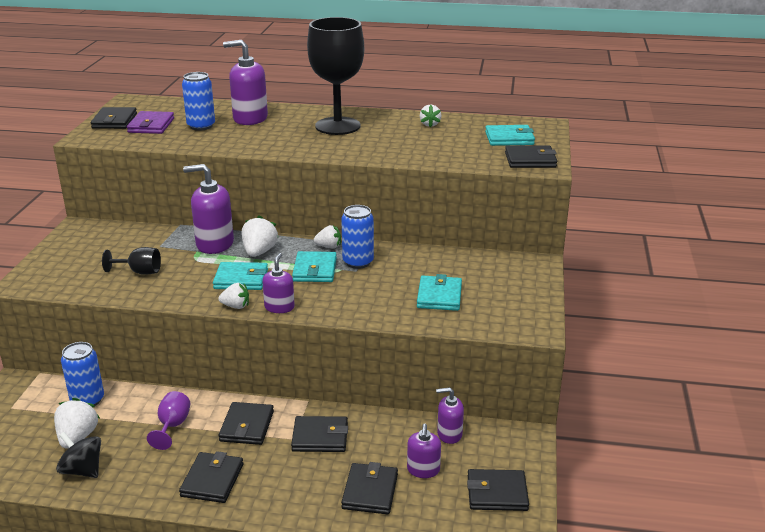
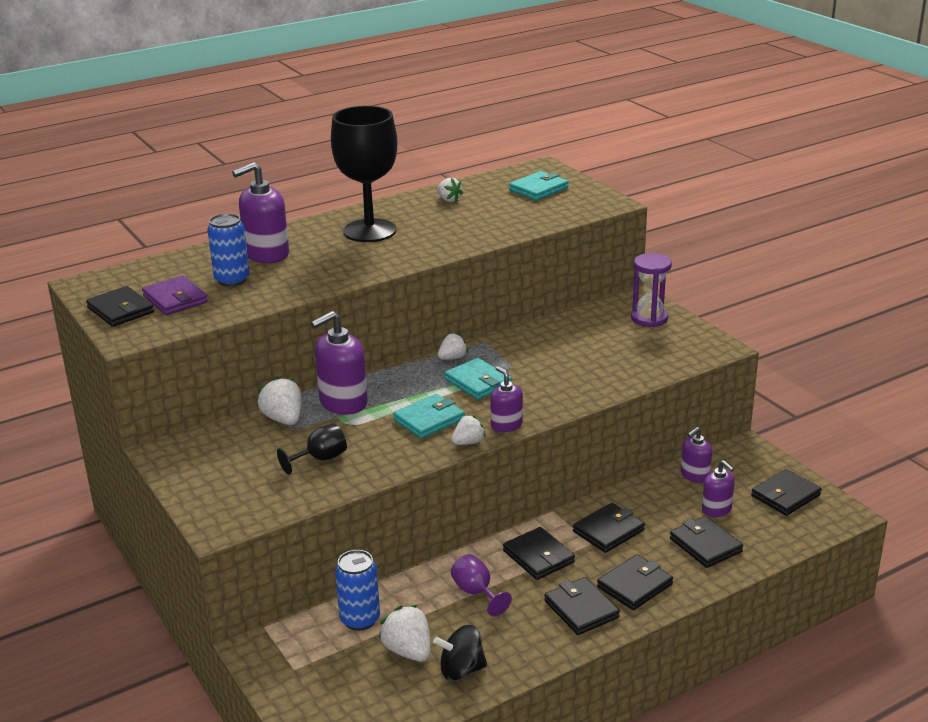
camera: 40 degrees left, 0 degrees up
(259, 252) = (399, 390): white strawberry -> white strawberry (283, 419)
(358, 262) = (501, 359): blue can -> none
(439, 296) = (613, 356): turquoise wallet -> none
(518, 282) = (649, 318): none -> purple hourglass
(530, 160) = (590, 202): black wallet -> black wallet (635, 585)

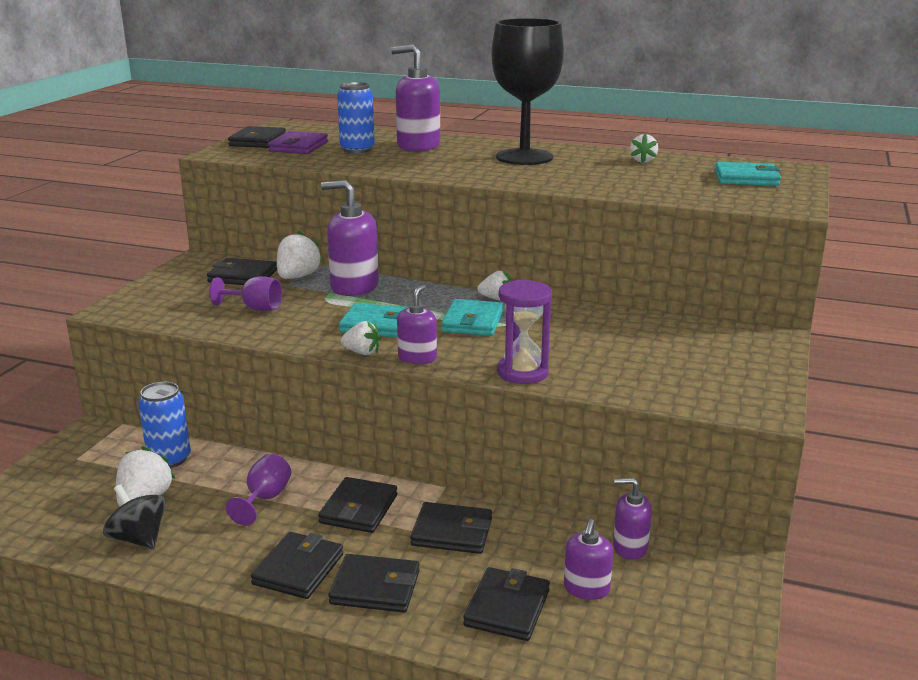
camera: 50 degrees right, 5 degrees down
(320, 459) = (255, 308): black goblet -> purple goblet
(649, 318) = (744, 354): purple hourglass -> purple hourglass (522, 372)
(785, 495) = (689, 631): black wallet -> black wallet (242, 276)

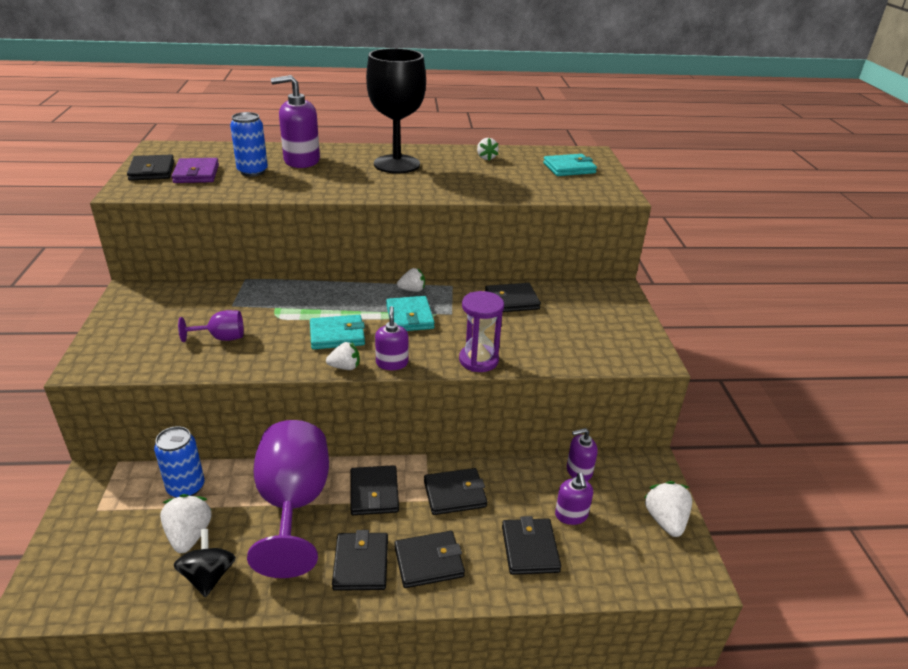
camera: 25 degrees left, 10 degrees up
(138, 538) = (208, 576): black spinning top -> black spinning top turned 60 degrees clockwise
(242, 276) = (185, 303): black wallet -> black wallet (511, 301)
(265, 499) = (293, 505): purple goblet -> purple goblet, size x2.25
(297, 277) = (236, 296): white strawberry -> white strawberry (665, 520)
(354, 286) = (291, 298): purple soap dispenser -> none

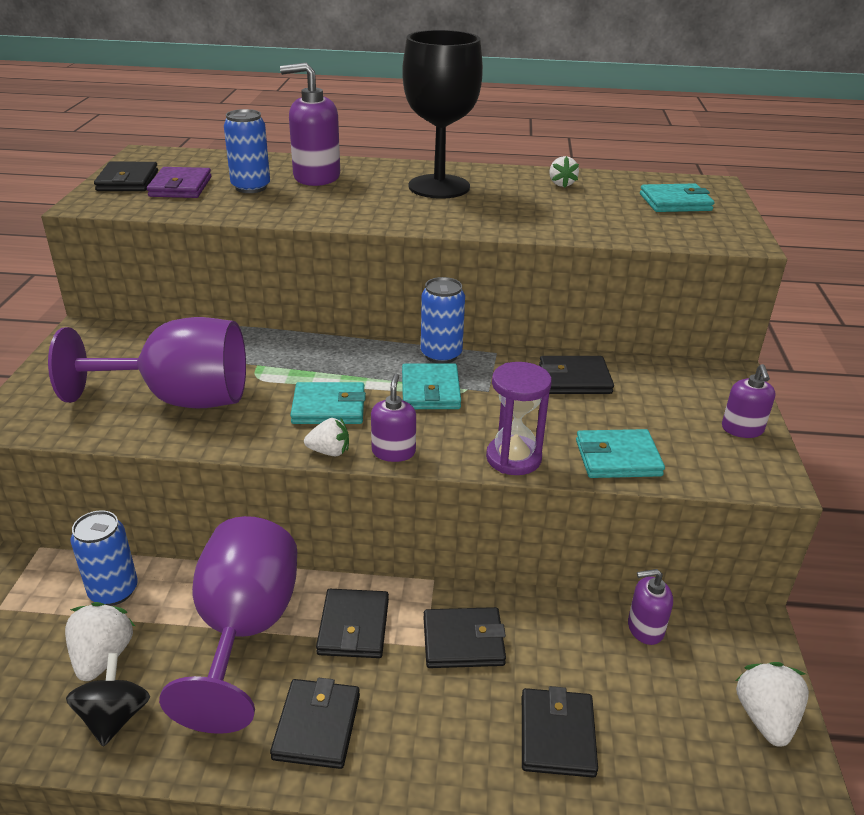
camera: 10 degrees right, 0 degrees up
(221, 338) = (180, 399): purple goblet -> purple goblet, size x2.25
(412, 290) = (441, 355): white strawberry -> blue can
(429, 562) = (410, 736): black wallet -> none
(550, 354) = (617, 458): none -> turquoise wallet
(571, 515) = (625, 692): purple soap dispenser -> purple soap dispenser (742, 429)

